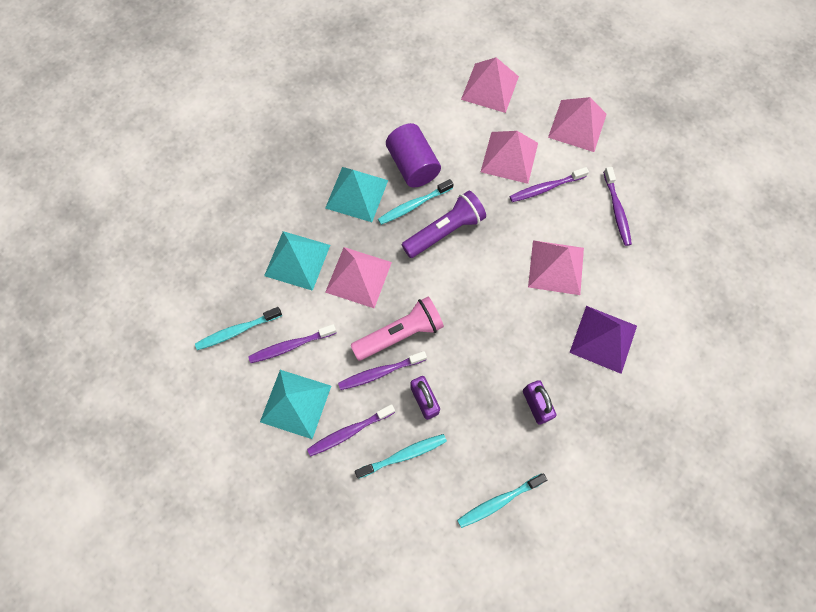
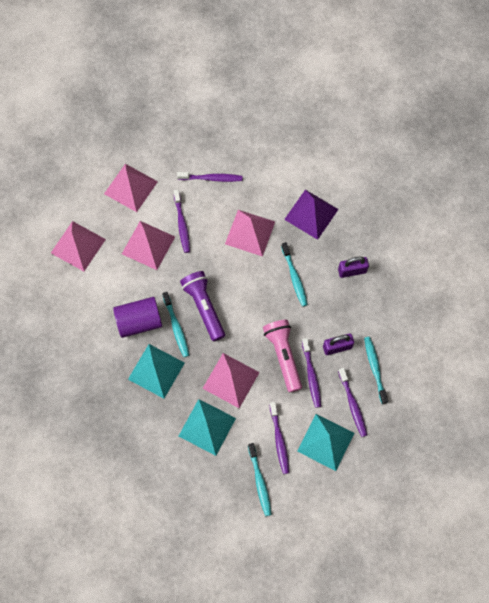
camera: 80 degrees left, 0 degrees up
(499, 501) = (415, 310): turquoise toothbrush -> turquoise toothbrush (294, 277)

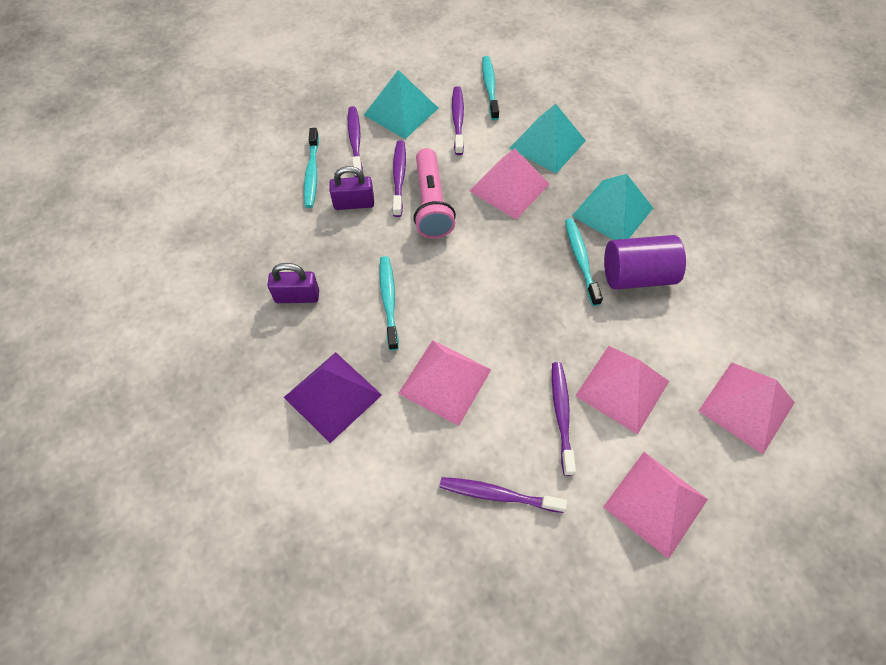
camera: 170 degrees left, 10 degrees down
(204, 307) = (536, 280): purple flashlight -> none

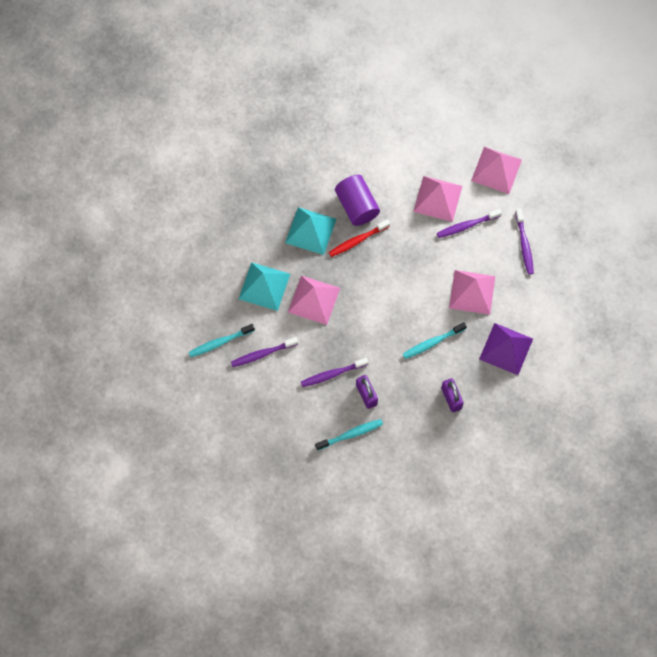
camera: 110 degrees left, 10 degrees up
(355, 141) = (310, 418): purple toothbrush -> none
(401, 111) = (268, 397): turquoise pyramid -> none
(431, 204) = (347, 345): pink flashlight -> none
(581, 260) = (357, 240): turquoise toothbrush -> red toothbrush
(746, 406) = (423, 135): pink pyramid -> none

